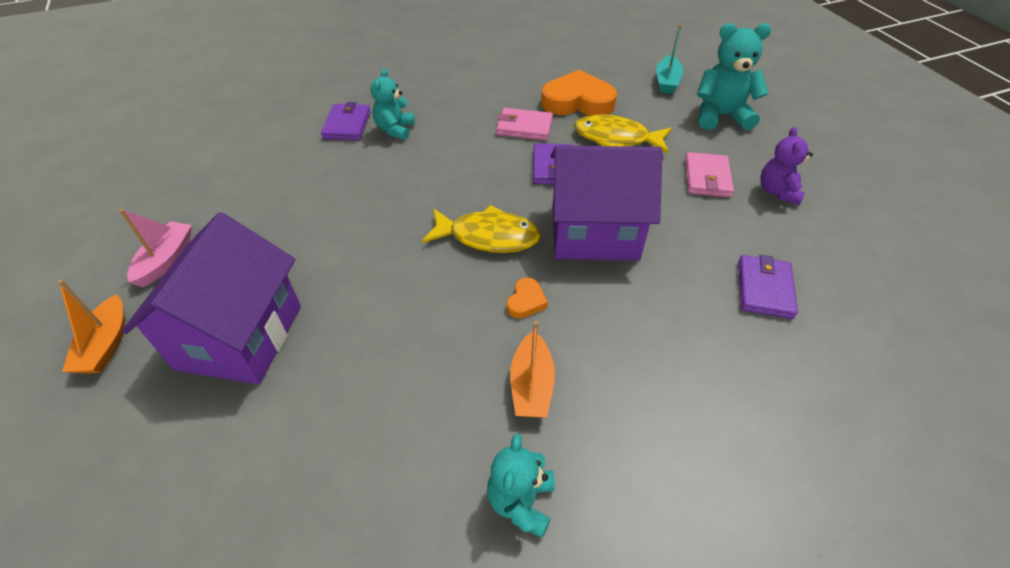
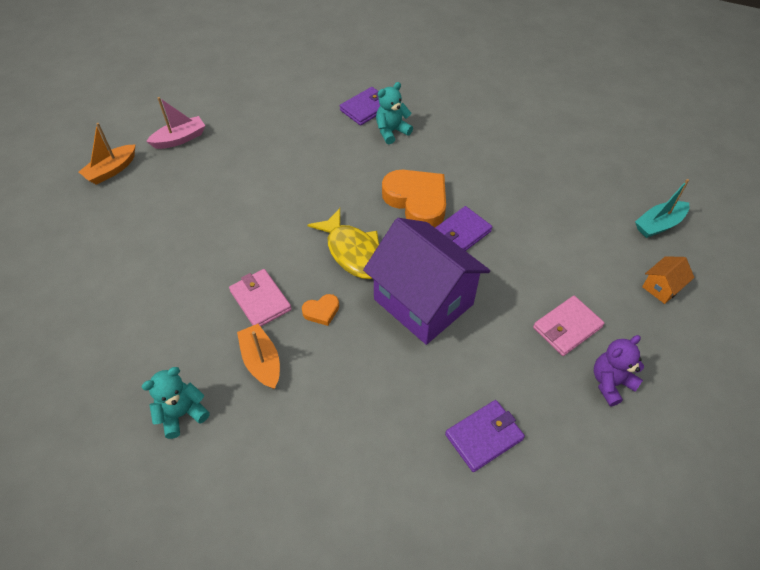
camera: 45 degrees right, 5 degrees up
(240, 337) = (165, 212): purple house -> none
(524, 127) = (482, 188): pink wallet -> pink wallet (260, 300)
(531, 385) = (261, 361): orange boat -> orange boat turned 105 degrees clockwise
(577, 102) = (552, 193): orange heart -> orange heart (417, 201)
(616, 138) = (539, 244): yellow fish -> none
(721, 116) = (661, 287): turquoise teddy bear -> orange house

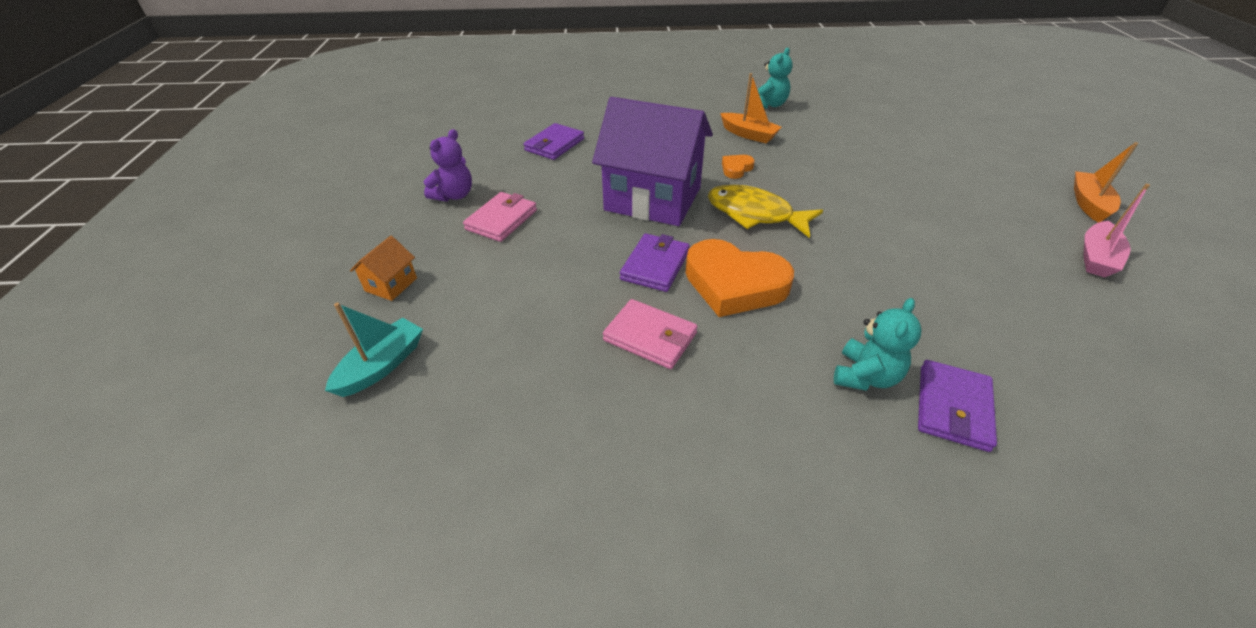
camera: 155 degrees right, 10 degrees down
(260, 300) = (794, 161): pink wallet -> pink wallet (650, 337)

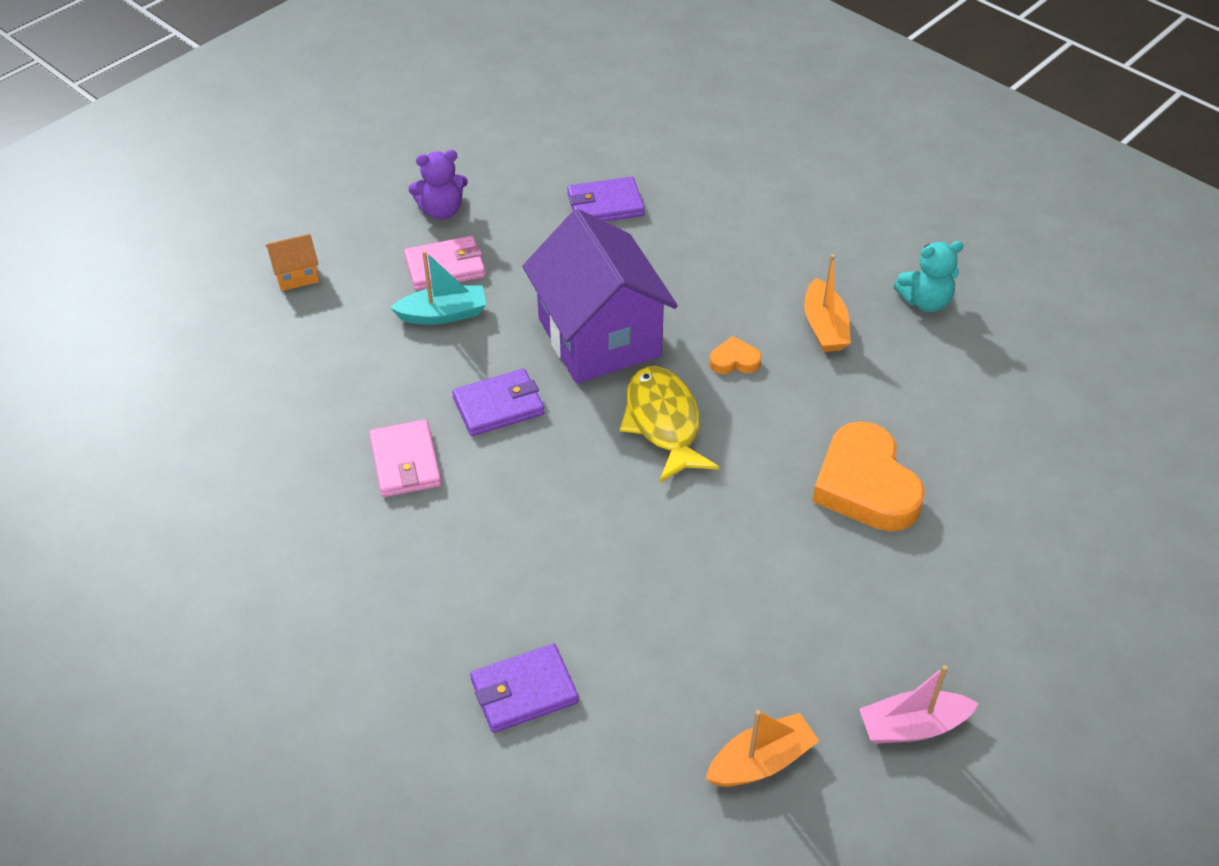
camera: 45 degrees right, 5 degrees up
(382, 365) = (220, 343): turquoise boat -> turquoise boat (443, 314)
(734, 284) = (532, 472): orange heart -> orange heart (865, 485)
(865, 376) = (503, 619): turquoise teddy bear -> none
(1088, 204) = (1045, 687): orange boat -> orange boat (761, 761)

